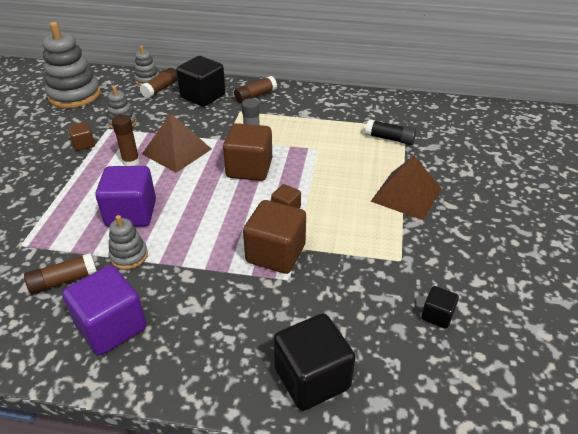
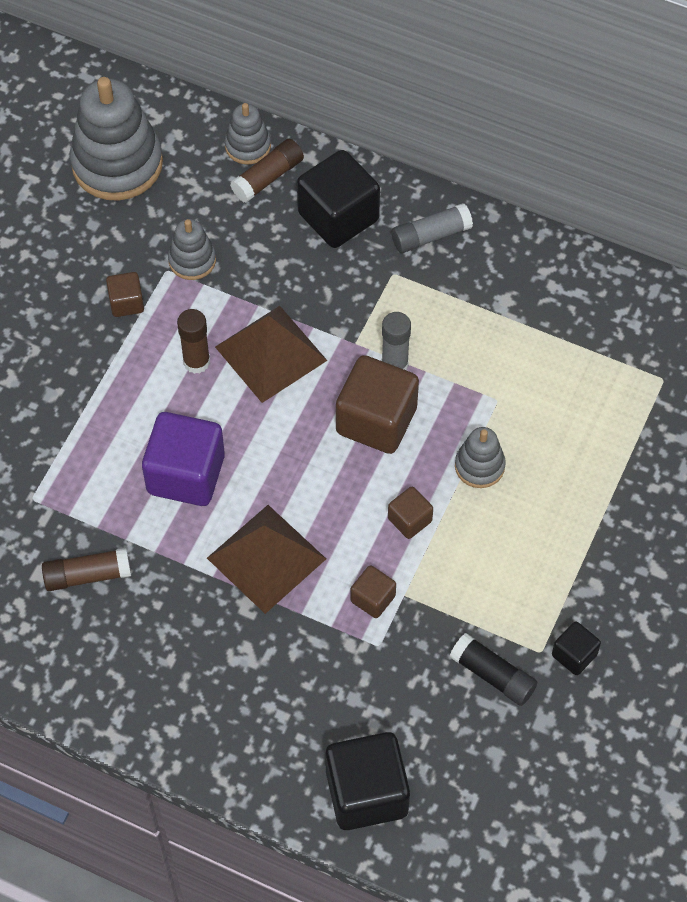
camera: 15 degrees right, 20 degrees up
(111, 326) = (143, 663): purple cube -> none
(129, 256) = (175, 554): grey stacking toy -> grey stacking toy (479, 466)
(255, 96) = (431, 235): brown glue stick -> grey glue stick
(275, 254) = (373, 598): brown cube -> brown cube, size x0.50
(389, 139) = (625, 403): black glue stick -> black glue stick (493, 675)
(406, 195) = (599, 534): brown pyramid -> brown pyramid (266, 558)
(437, 315) = (551, 749): black cube -> black cube (574, 655)

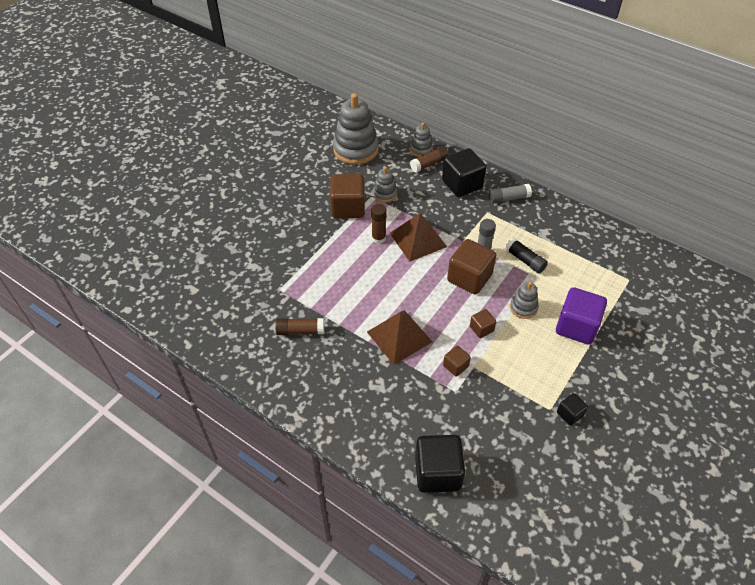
camera: 10 degrees right, 10 degrees down
(126, 303) = (348, 208): brown cube -> brown cube, size x1.98
(186, 474) = (363, 289): purple cube -> purple cube (576, 326)
(493, 675) = (520, 417): black glue stick -> black glue stick (524, 260)

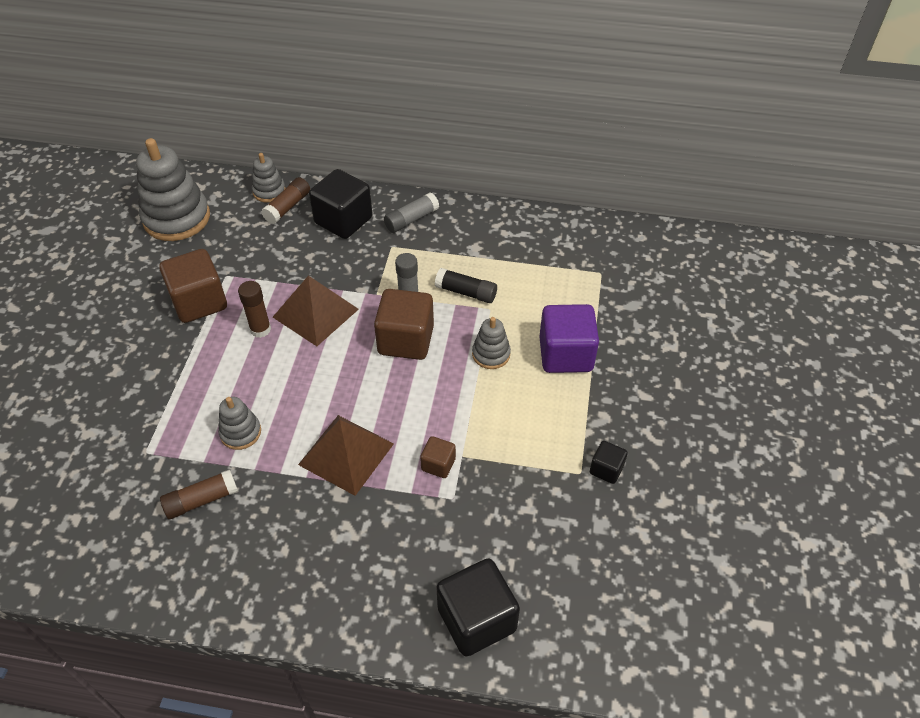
camera: 25 degrees left, 0 degrees up
(385, 194) = (243, 266): grey stacking toy -> grey stacking toy (240, 432)
(481, 329) = (450, 402): brown cube -> none

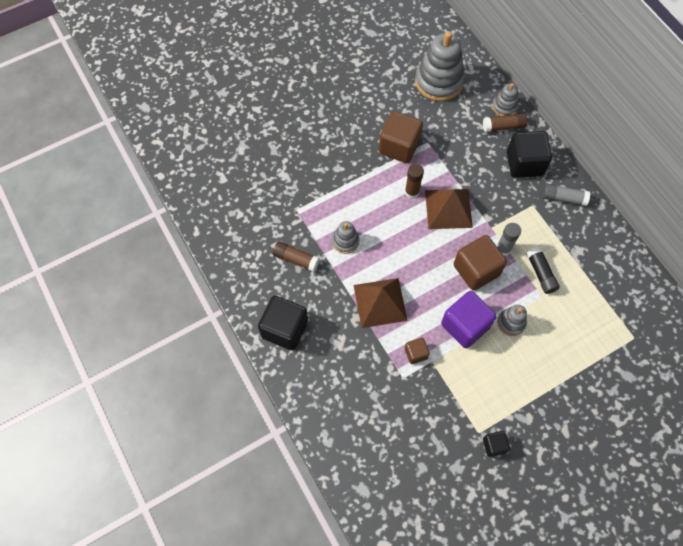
camera: 50 degrees right, 15 degrees up
(476, 619) = (348, 444): black cube -> black cube (284, 329)
(565, 354) = (551, 364): purple cube -> purple cube (465, 325)

